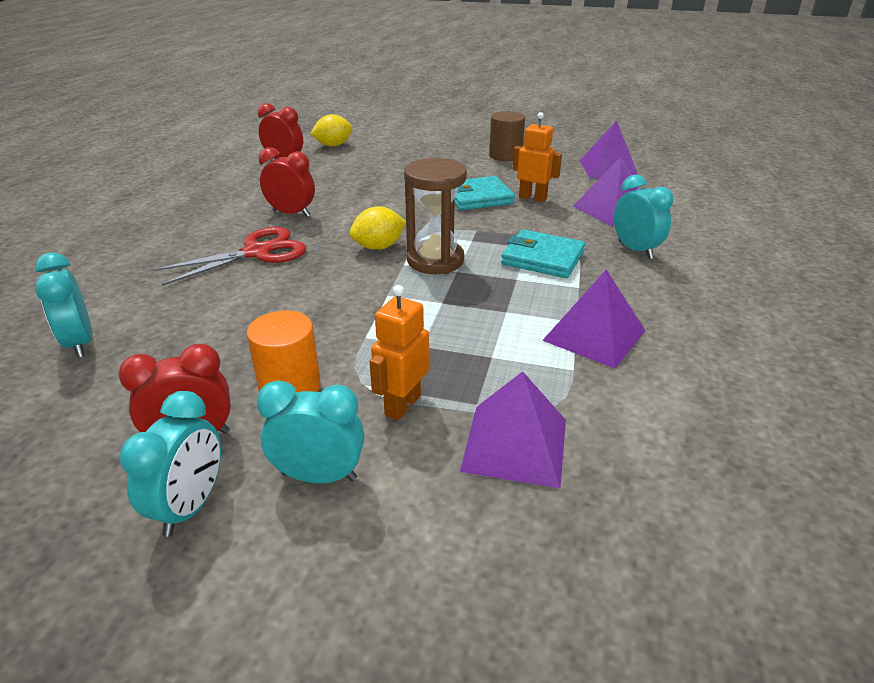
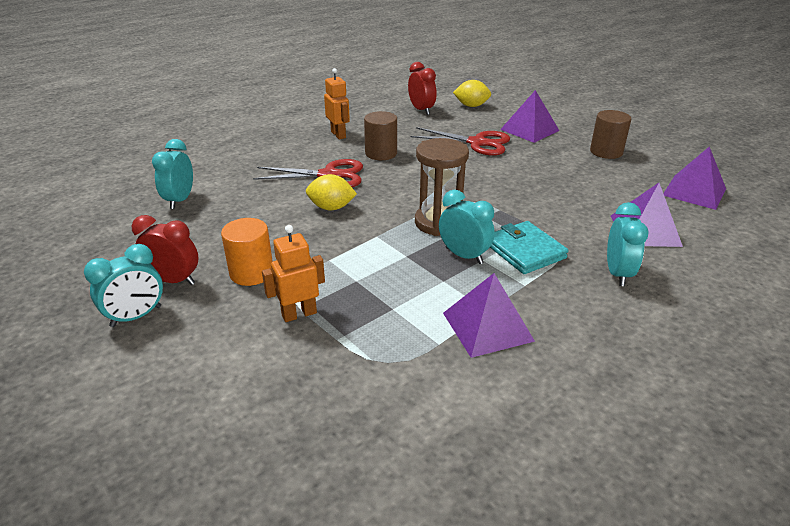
camera: 35 degrees right, 0 degrees up
(291, 213) = (381, 153): red clock -> brown cylinder
(319, 476) = (209, 333): turquoise clock -> turquoise clock (464, 256)
(378, 247) = (411, 198): yellow lemon -> yellow lemon (331, 208)
(381, 177) = (477, 143): none -> red scissors
(478, 197) = (535, 182): turquoise wallet -> none
(515, 444) = (335, 373): purple pyramid -> purple pyramid (529, 130)
(532, 198) = (582, 197): orange robot -> orange robot (338, 135)

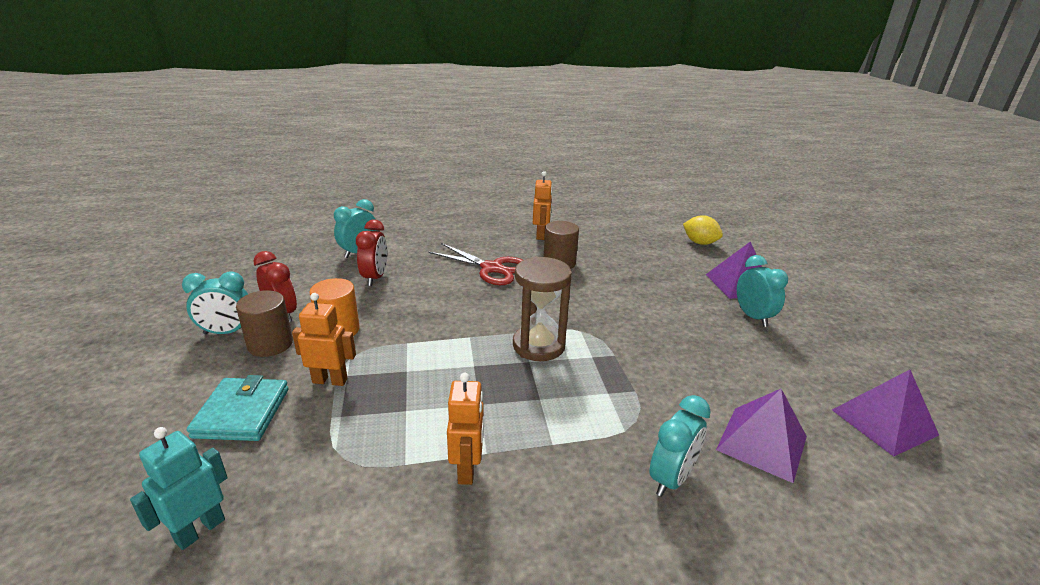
camera: 30 degrees right, 5 degrees down
(331, 208) = (461, 297): yellow lemon -> none
(335, 463) = (200, 530): none -> turquoise robot
(421, 110) = (643, 233): red clock -> red clock (375, 278)
(464, 256) = (526, 387): turquoise clock -> turquoise clock (753, 317)
(477, 143) = (665, 281): red scissors -> none
(487, 326) = (467, 469): purple pyramid -> orange robot
(525, 251) = (592, 408): turquoise wallet -> turquoise wallet (242, 412)
(606, 152) = (808, 335): brown cylinder -> brown cylinder (270, 344)

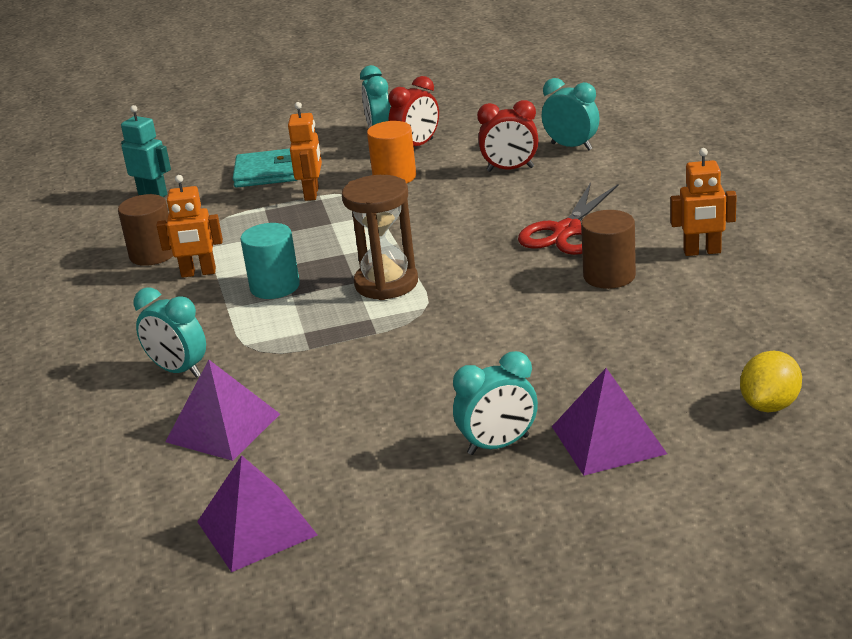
camera: 90 degrees right, 0 degrees up
(270, 344) = (364, 155): brown cylinder -> brown cylinder (153, 254)
(521, 409) = (275, 287): none -> turquoise cylinder

